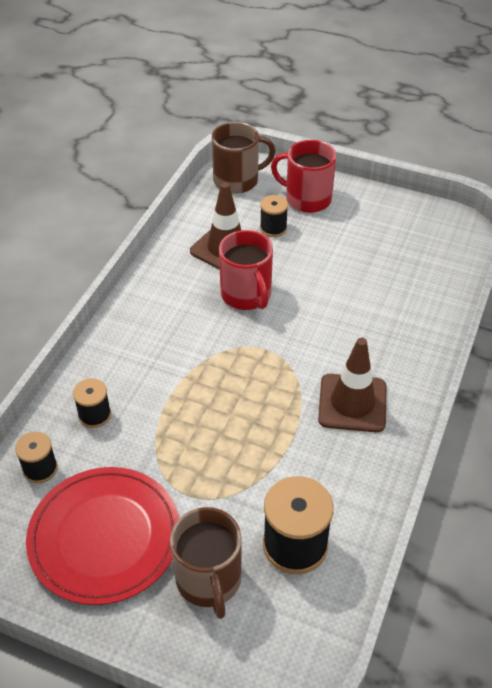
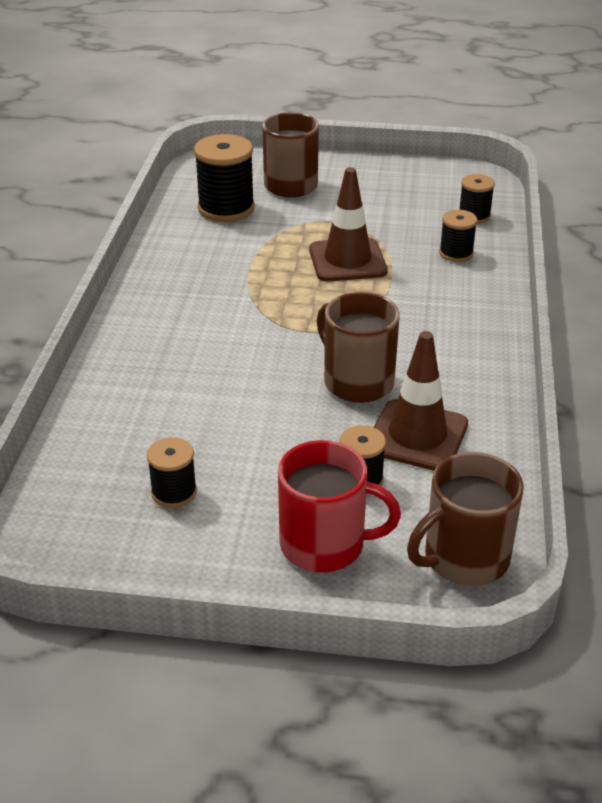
camera: 165 degrees right, 10 degrees down
(104, 537) = (387, 192): red plate -> none
(246, 295) = (357, 381): red mug -> brown mug
(352, 403) = (193, 300): brown traffic cone -> brown traffic cone (347, 260)
(386, 240) = (174, 492): none -> black spool

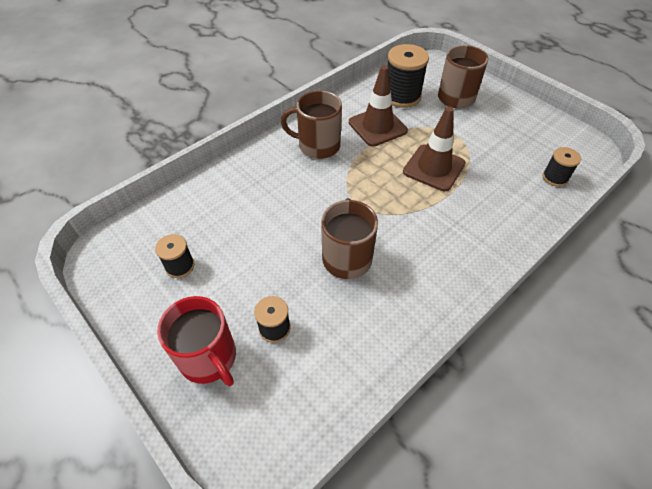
camera: 40 degrees right, 15 degrees up
(417, 436) = (339, 320): brown traffic cone -> brown traffic cone (377, 126)
(456, 253) = (510, 200): black spool -> none
(464, 558) = (268, 432): brown mug -> brown mug (318, 146)

